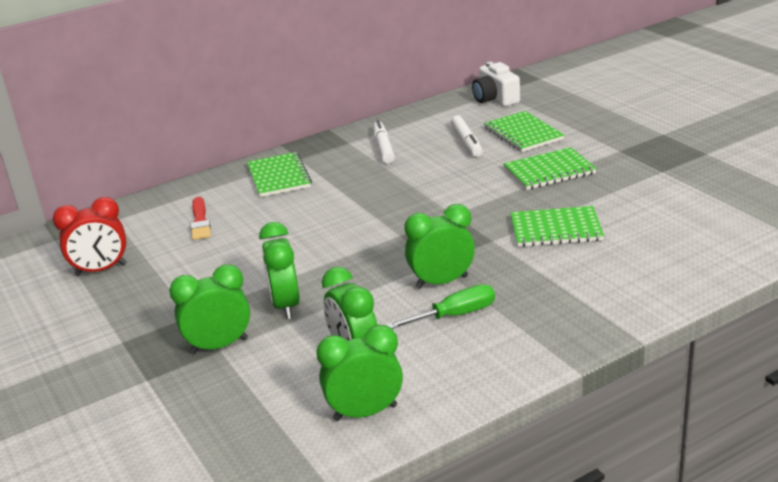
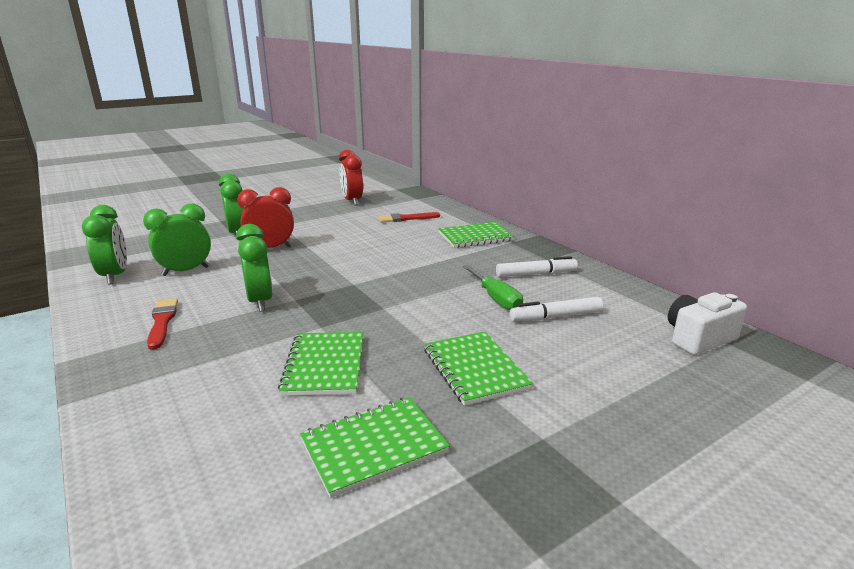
camera: 85 degrees right, 5 degrees down
(285, 305) = (271, 248): green clock -> red clock
(454, 315) = (203, 306): green screwdriver -> green screwdriver (496, 298)
(491, 332) = (162, 322): none -> red brush
(523, 133) = (588, 355): green notebook -> green notebook (374, 446)

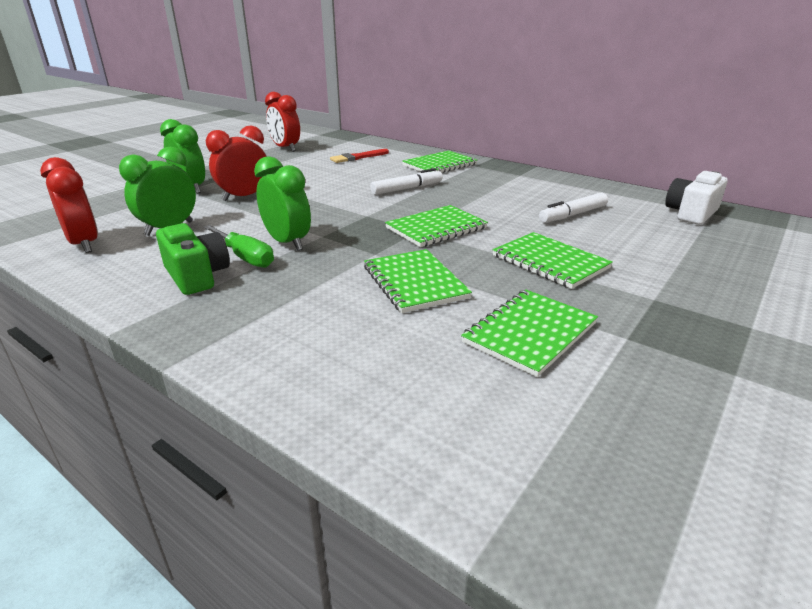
camera: 20 degrees left, 5 degrees up
(115, 276) = (84, 244): green clock -> red clock
(162, 322) = (197, 276): red brush -> green camera
(402, 309) = (436, 228): none -> green notebook
(496, 298) = (510, 209): green screwdriver -> green screwdriver (245, 257)
(536, 274) = (523, 186): white marker -> white marker (407, 189)

